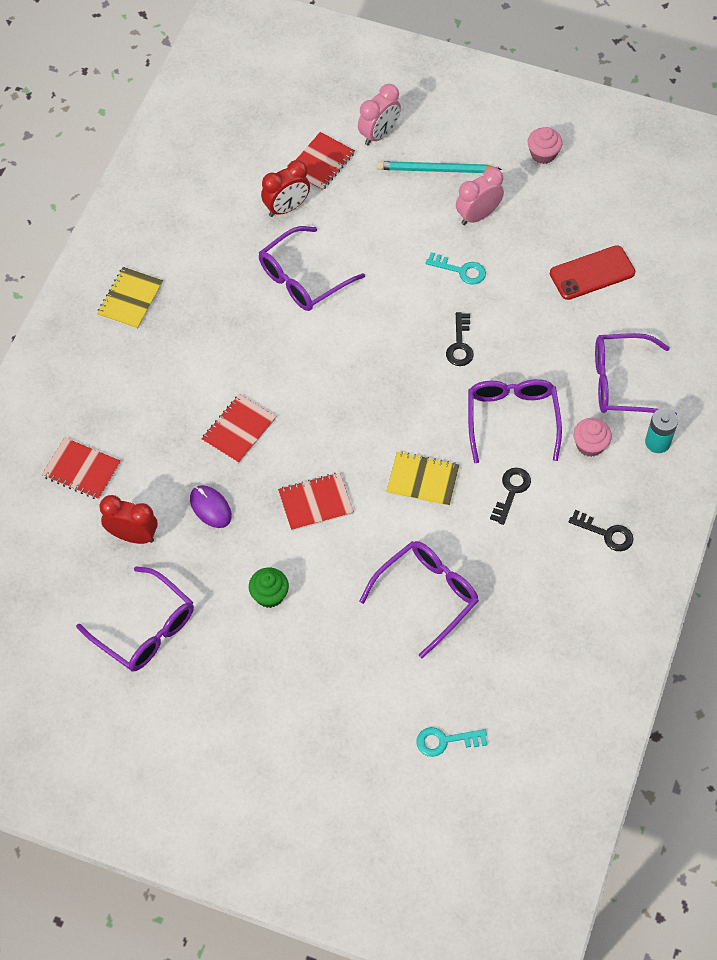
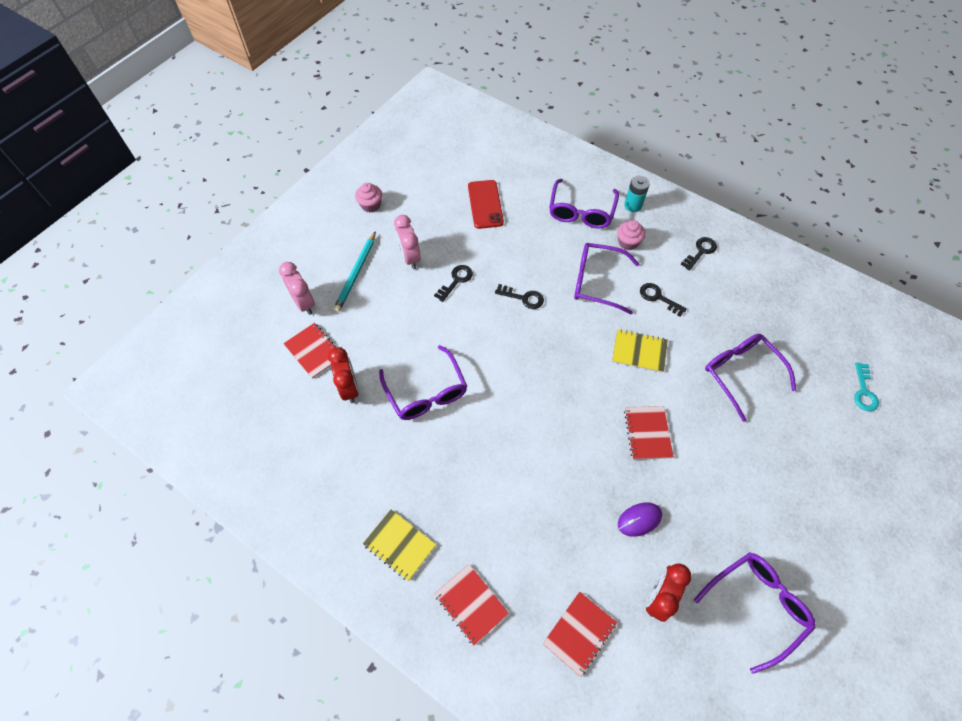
camera: 75 degrees left, 0 degrees up
(239, 430) = (565, 478): red notebook -> red notebook (471, 604)
(269, 595) = (730, 489): green cupcake -> none
(423, 480) = (639, 352): yellow notebook -> yellow notebook turned 75 degrees clockwise
(461, 270) = (456, 281): turquoise key -> black key

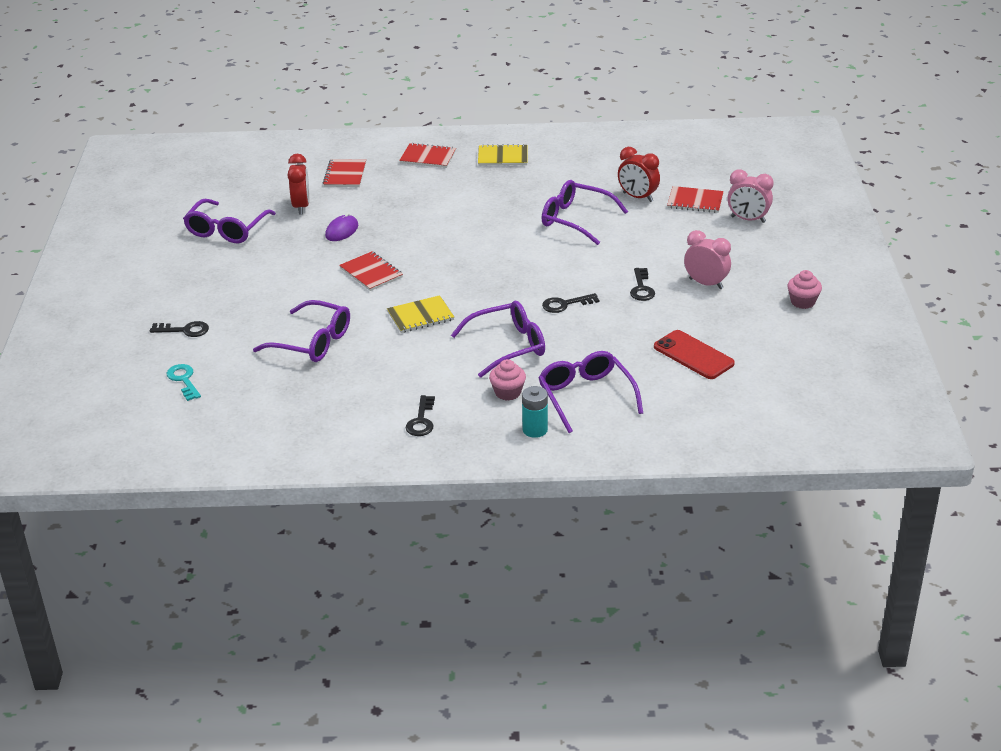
camera: 145 degrees right, 25 degrees down
(356, 273) = (736, 253): turquoise pencil -> none
(658, 298) = (435, 361): black key -> black key (184, 330)

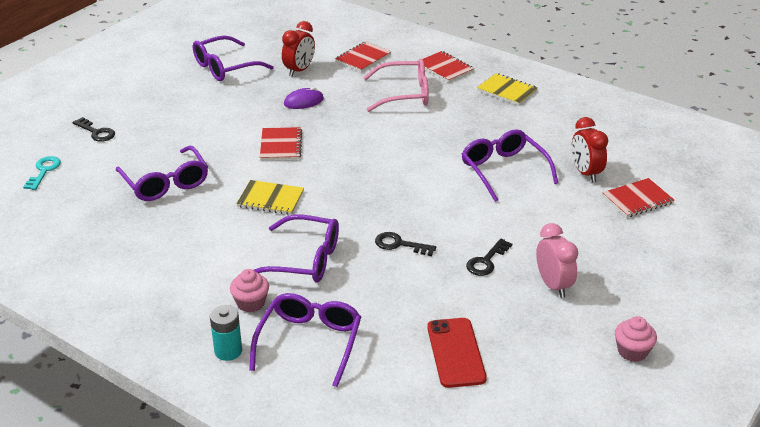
camera: 35 degrees right, 0 degrees up
(421, 191) = (404, 94): none -> pink glasses
(421, 420) = (154, 292): black key -> none
(695, 201) = (637, 199): red notebook -> red notebook turned 75 degrees counterclockwise
(748, 219) = (671, 239): pink clock -> none

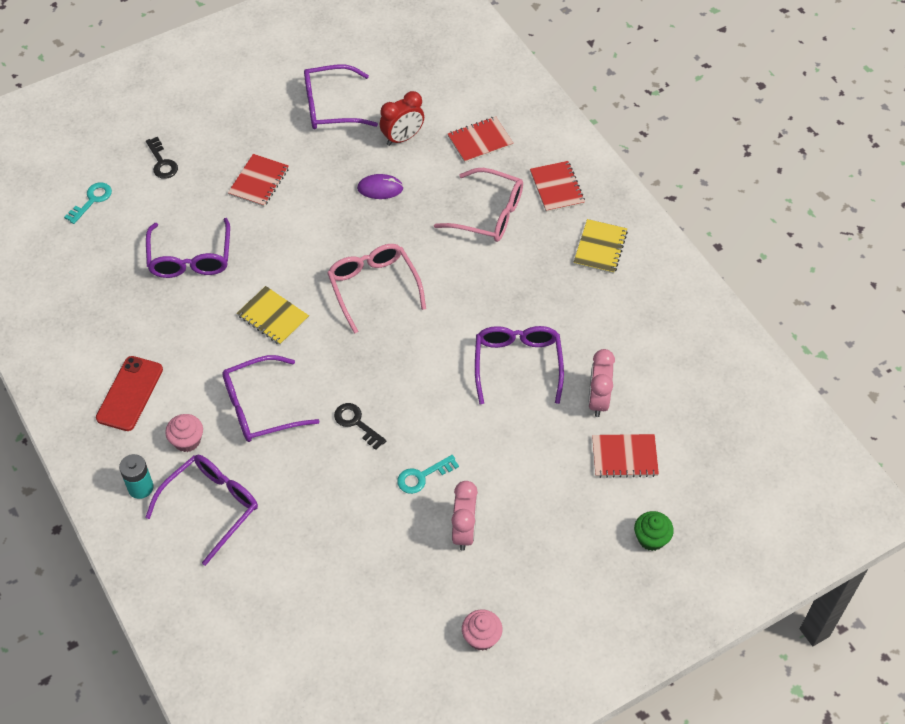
camera: 25 degrees right, 20 degrees up
(281, 145) = (322, 245): red notebook -> red notebook (259, 181)
(304, 260) = (260, 407): purple glasses -> purple glasses turned 120 degrees clockwise
(345, 158) = (373, 287): none -> pink glasses
(456, 352) = (326, 571): red phone -> red phone (130, 393)
(486, 261) = (422, 476): black key -> turquoise key
(507, 91) = (600, 248): yellow notebook -> yellow notebook turned 45 degrees clockwise
(585, 173) = (598, 400): red clock -> pink clock
(705, 241) = (651, 538): none -> green cupcake

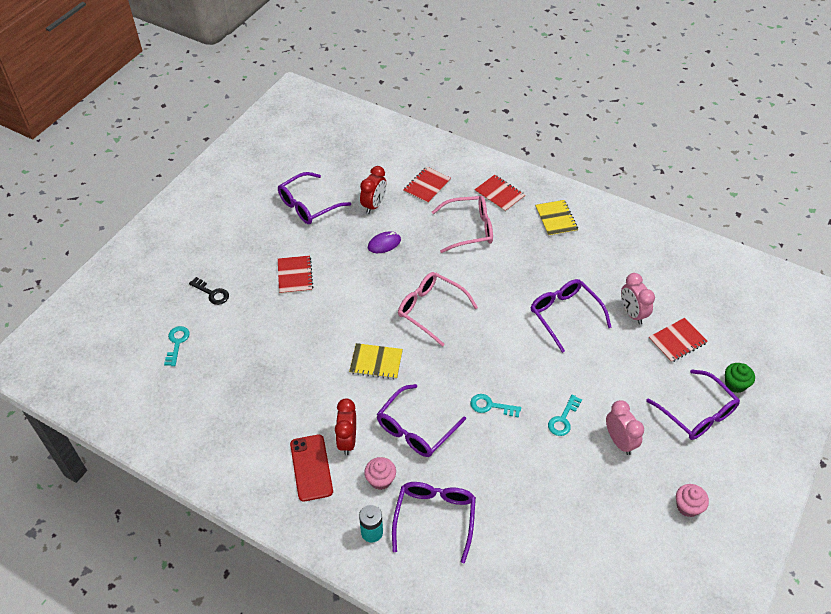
camera: 30 degrees left, 5 degrees down
(184, 384) = (347, 441): none -> red clock
(190, 258) = (284, 350): purple glasses -> purple glasses (697, 413)
(356, 423) = (491, 406): black key -> turquoise key

